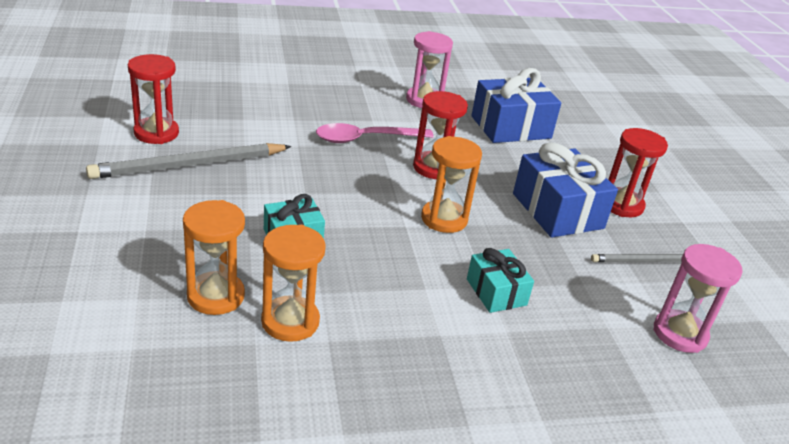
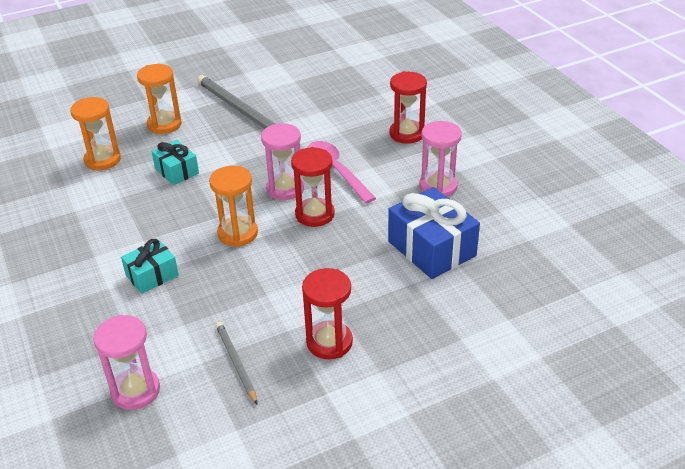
camera: 80 degrees right, 5 degrees up
(156, 133) = (272, 86): red hourglass -> red hourglass (407, 134)
(290, 321) = (88, 192): orange hourglass -> orange hourglass (164, 124)
(379, 173) = (285, 189): none -> pink hourglass
(557, 211) = (290, 297): blue gift -> none

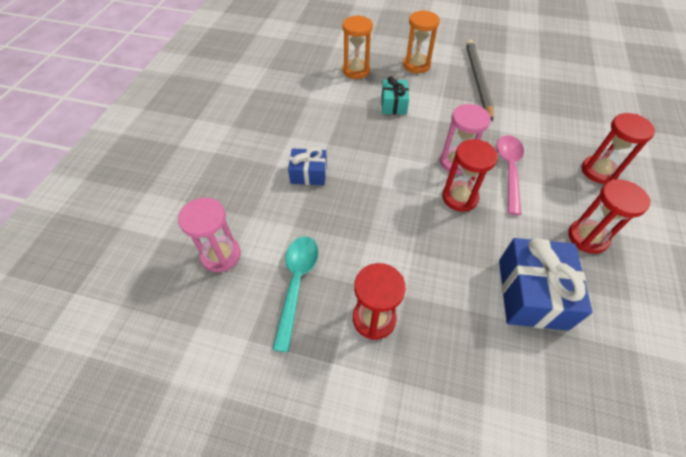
camera: 40 degrees right, 15 degrees up
(152, 275) = (308, 174): turquoise gift -> blue gift
(236, 363) = (296, 283): grey pencil -> turquoise spoon
(238, 233) = (391, 178): orange hourglass -> none
(438, 186) = (587, 237): pink hourglass -> red hourglass

